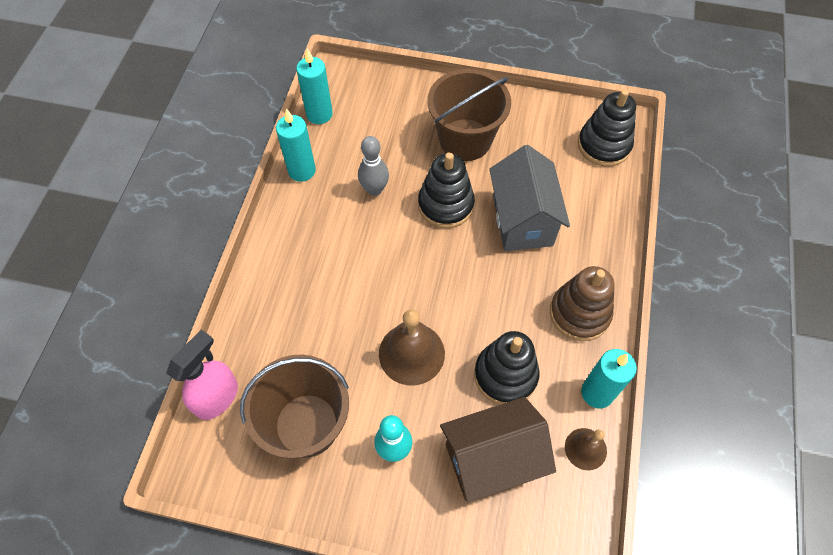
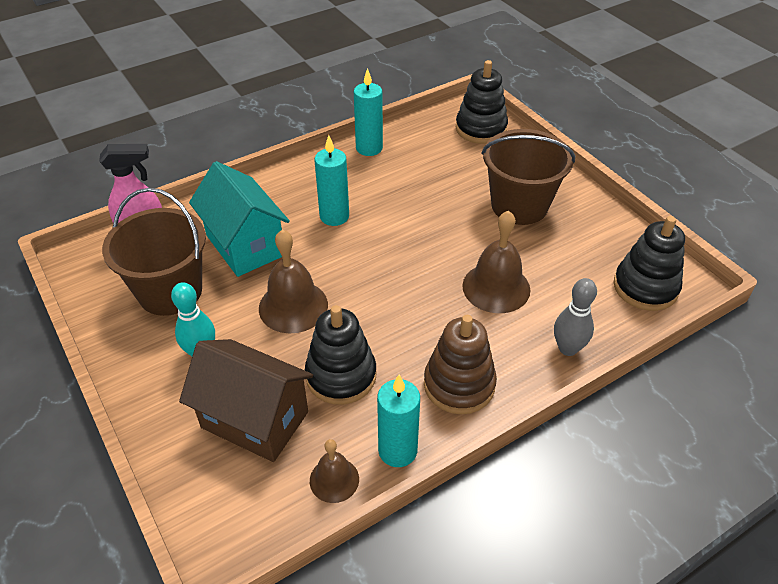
camera: 45 degrees right, 15 degrees down
(314, 336) = (245, 245): none -> turquoise house
(319, 114) = (426, 124): turquoise candle -> turquoise candle (334, 216)
(374, 189) = (405, 191): grey bowling pin -> grey bowling pin (568, 348)
(445, 205) = (446, 235): black stacking toy -> black stacking toy (481, 128)
(522, 220) = (496, 287): grey house -> brown bell

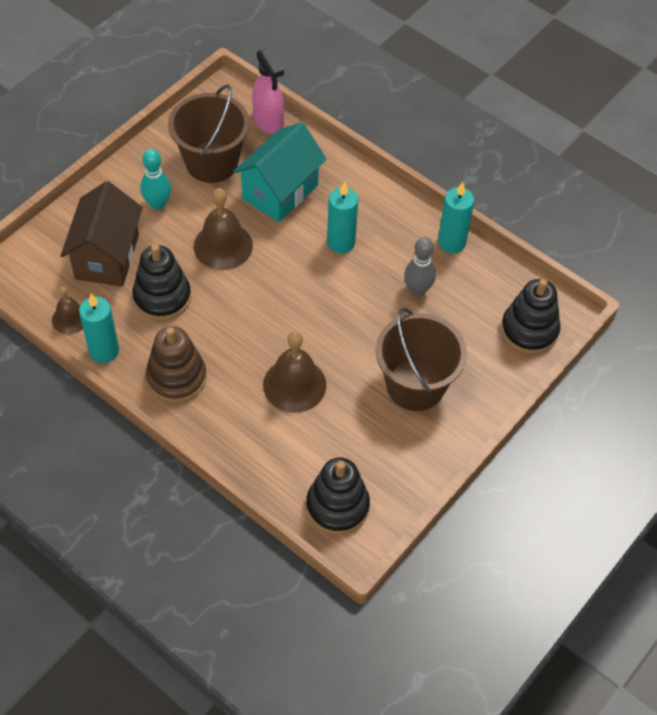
camera: 70 degrees right, 10 degrees up
(568, 348) = (239, 450): grey bowling pin -> grey bowling pin (417, 290)

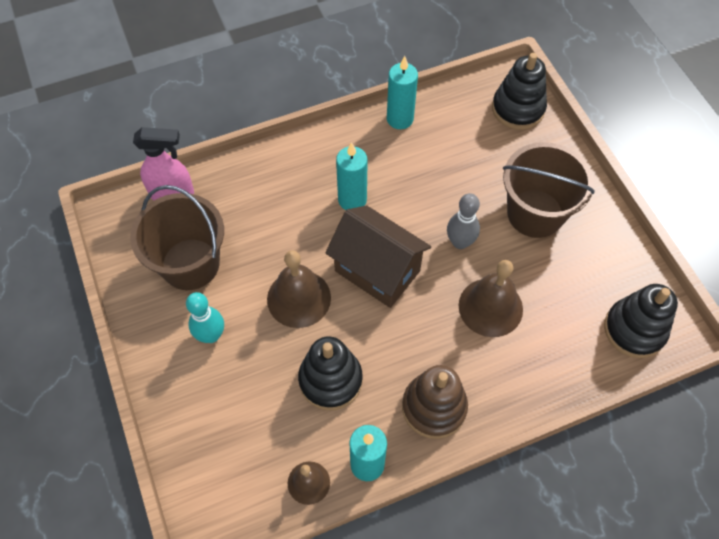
camera: 60 degrees left, 5 degrees up
(107, 257) = (249, 412): brown house -> brown house (377, 271)
(280, 192) = (264, 222): turquoise house -> none
(417, 290) = (436, 166): grey bowling pin -> grey bowling pin (460, 242)

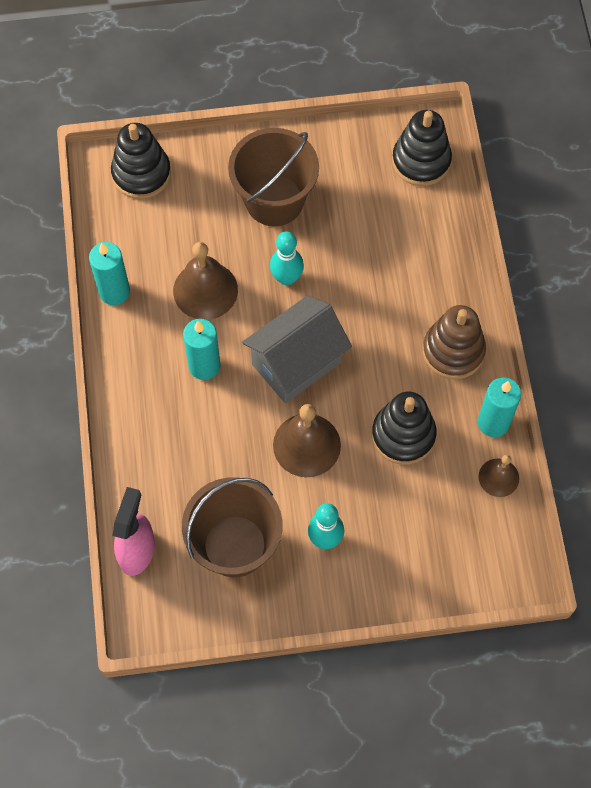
camera: 75 degrees left, 5 degrees up
(377, 271) = (296, 363): brown house -> grey house
(460, 242) = (286, 278): grey bowling pin -> turquoise bowling pin
(490, 307) = (365, 272): brown bell -> brown bell (205, 290)

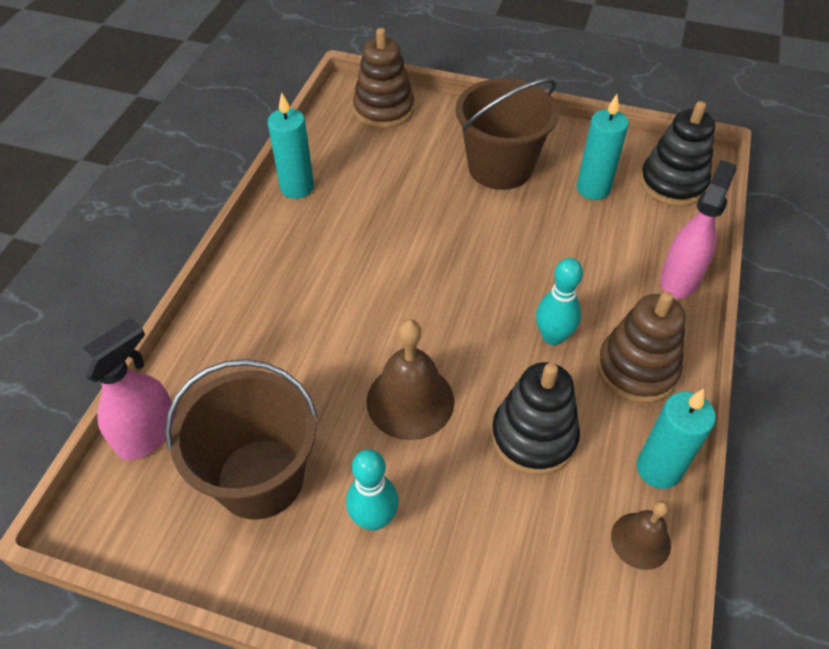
camera: 25 degrees right, 15 degrees down
(141, 174) = (383, 110): black stacking toy -> brown stacking toy
(204, 366) = (343, 280): turquoise candle -> turquoise candle (593, 189)
(205, 290) = (386, 216): brown bell -> none
(286, 278) = (477, 234): turquoise bowling pin -> turquoise bowling pin (553, 336)
(296, 363) = (444, 314): grey house -> none
(457, 257) = (679, 279): none -> pink spray bottle

